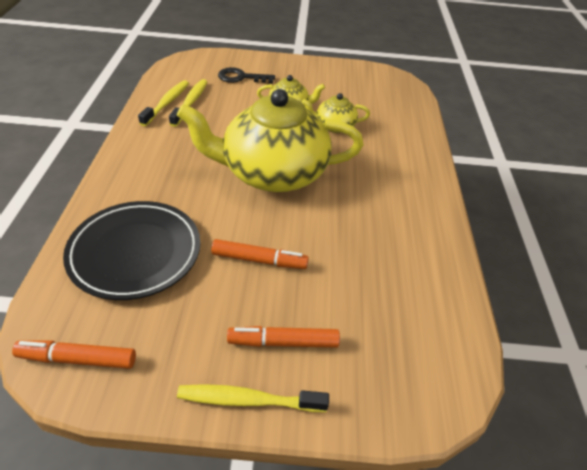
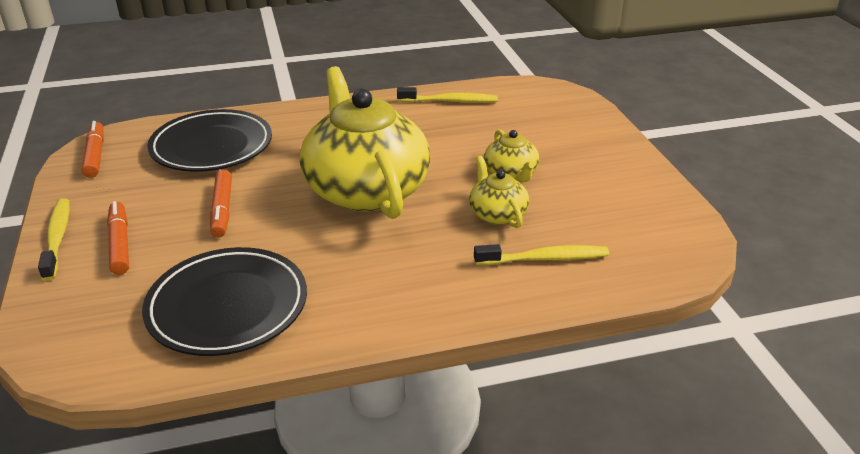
camera: 75 degrees right, 10 degrees down
(190, 103) = (463, 113): yellow toothbrush -> yellow toothbrush (544, 259)
(241, 77) = (549, 128): black key -> none
(400, 274) = (228, 306): none -> black plate

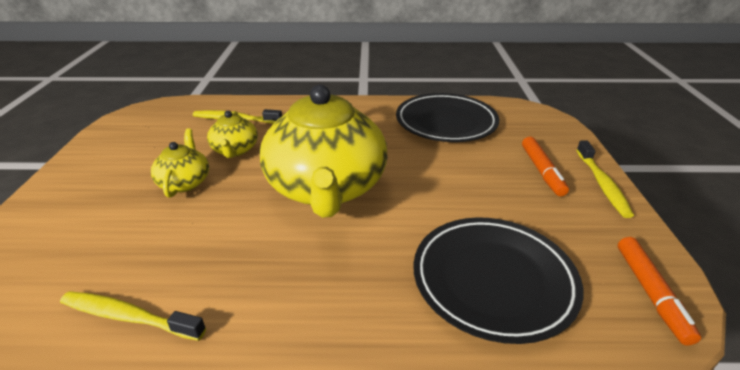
camera: 165 degrees left, 0 degrees up
(222, 210) = (462, 188): orange marker -> none

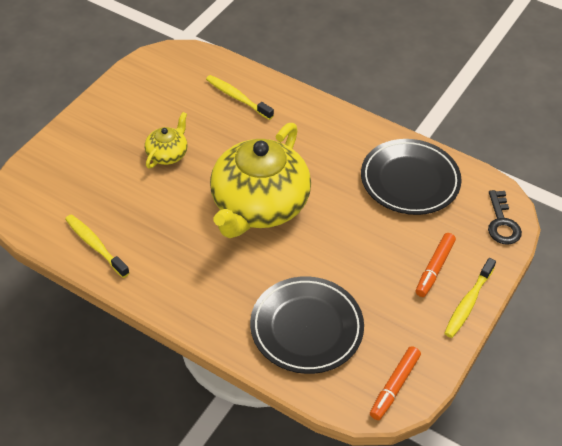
camera: 30 degrees right, 15 degrees up
(235, 150) = (218, 135): yellow teapot -> none
(547, 123) = (502, 223): none -> black key

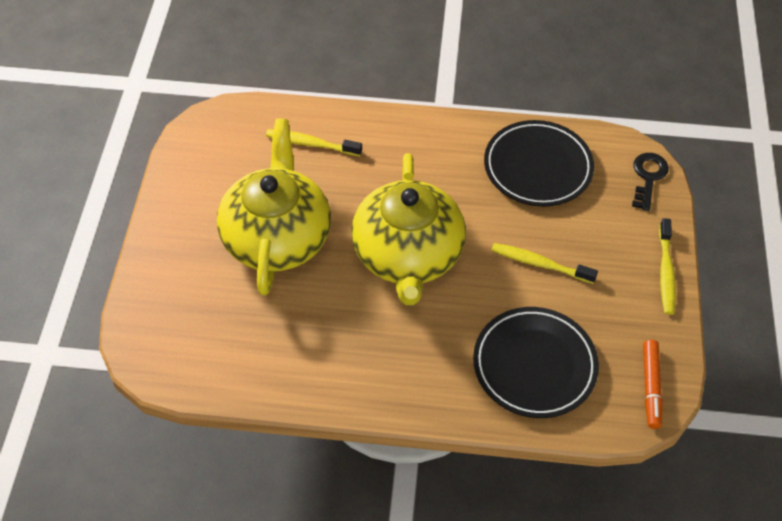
camera: 25 degrees left, 5 degrees up
(95, 245) = (266, 371): yellow toothbrush -> yellow toothbrush (539, 264)
(167, 154) = (277, 236): yellow teapot -> yellow teapot, size x2.23
(434, 268) = (615, 250): orange marker -> none
(502, 223) = (648, 177): black key -> black key turned 135 degrees counterclockwise

